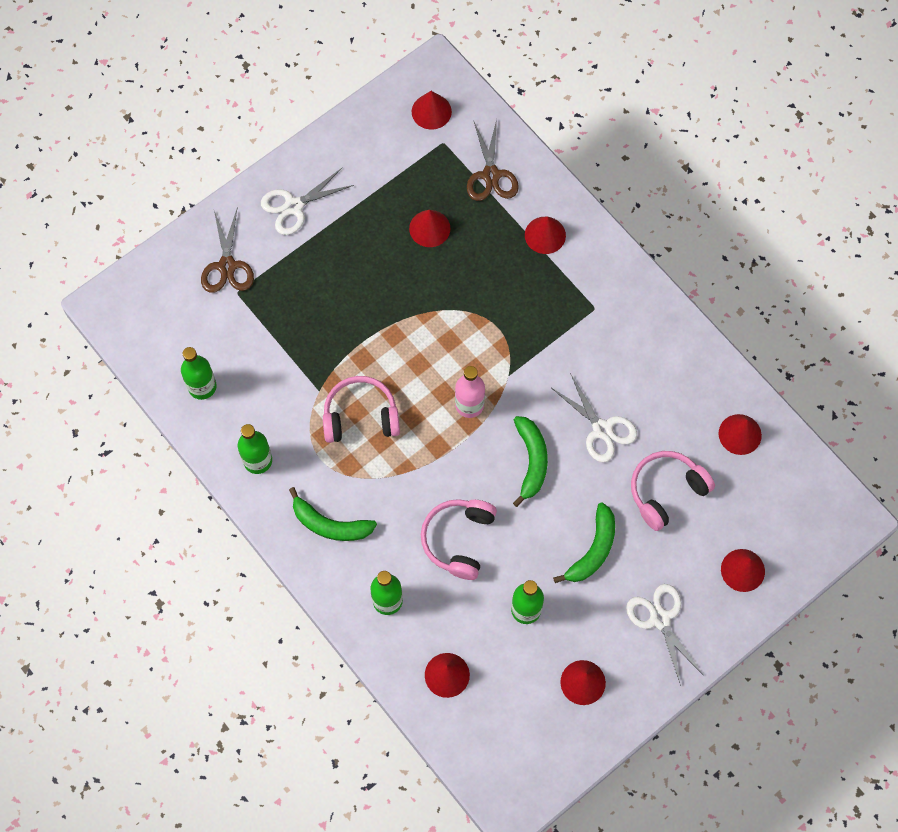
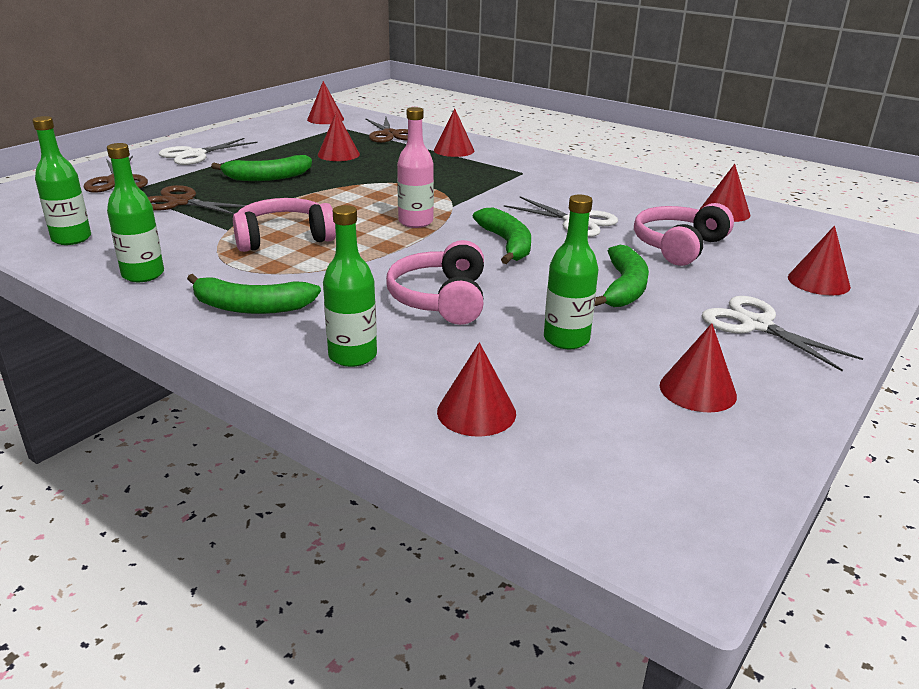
camera: 15 degrees left, 40 degrees down
(282, 327) = (181, 202): none -> brown scissors
(357, 280) = (267, 177): none -> green banana

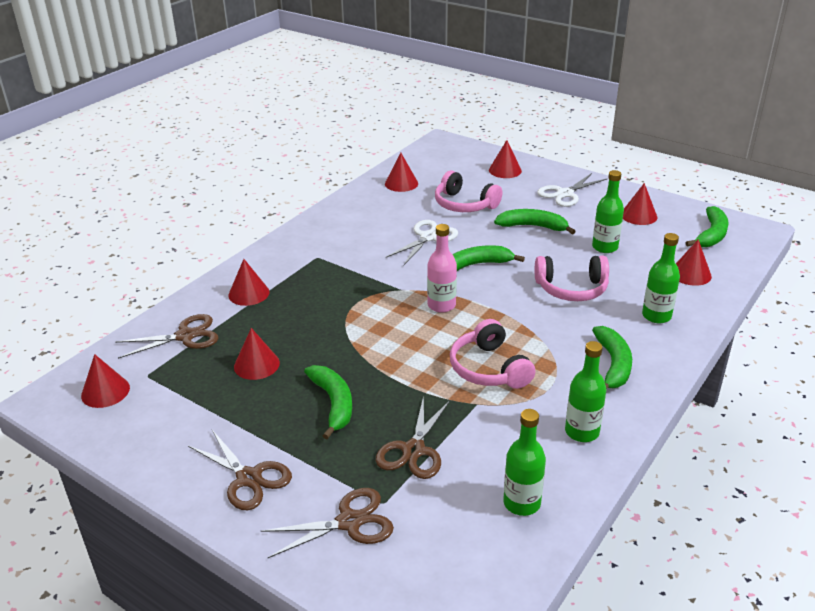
camera: 90 degrees left, 5 degrees up
(195, 155) = (248, 478): white scissors -> brown scissors
(638, 470) = (711, 235): none -> green banana

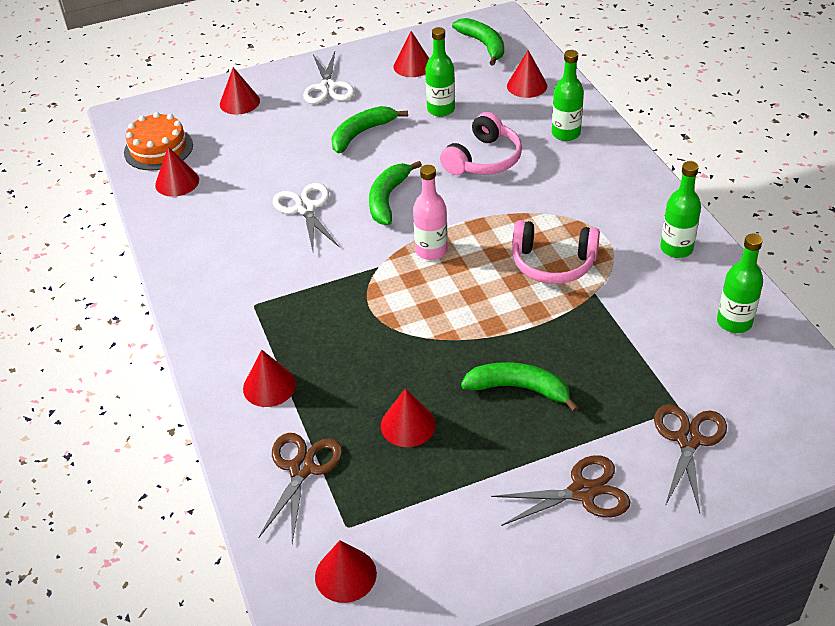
camera: 55 degrees left, 10 degrees up
(414, 450) = (626, 359): brown scissors -> none
(425, 164) = (158, 149): none -> orange cake
(464, 204) = (272, 157): pink headphones -> none
(613, 365) = (608, 190): green banana -> none

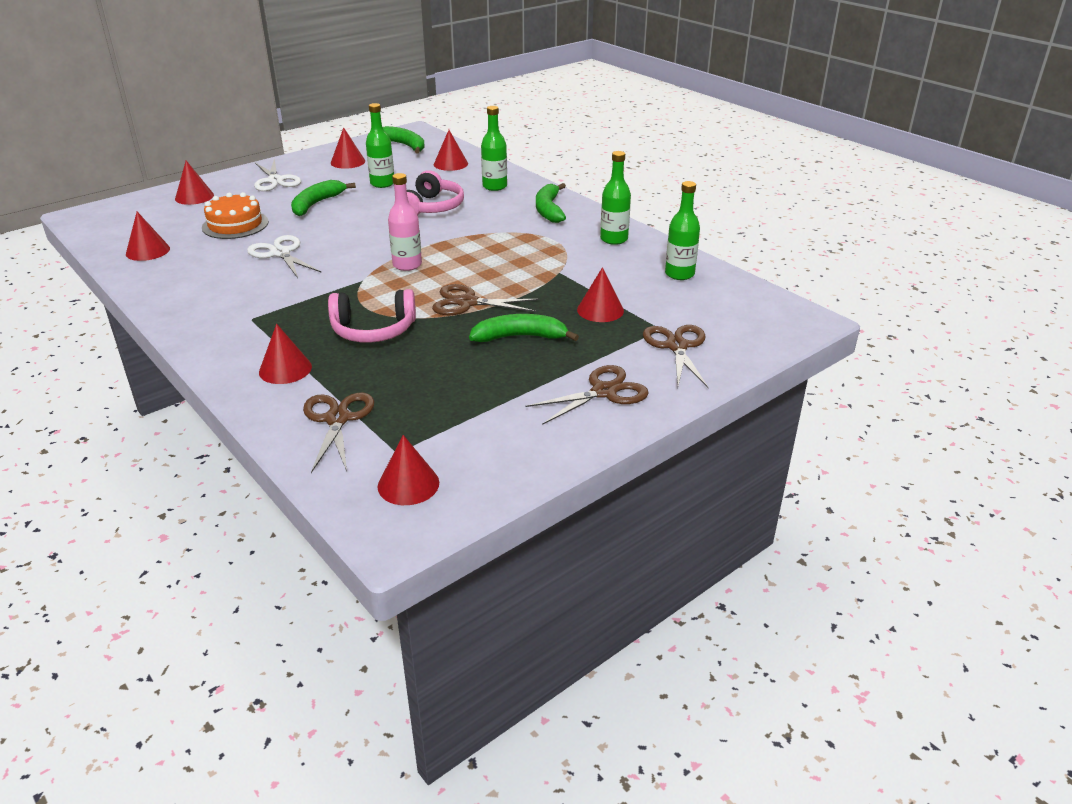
camera: 20 degrees left, 10 degrees down
(158, 149) = (122, 232): orange cake -> orange cake (235, 225)
(388, 199) = (355, 239): green banana -> green banana (549, 210)
(408, 425) = (429, 374): red cone -> red cone (600, 310)
(479, 323) = (467, 302): none -> brown scissors
(553, 263) = (516, 259): pink headphones -> pink headphones (373, 330)

